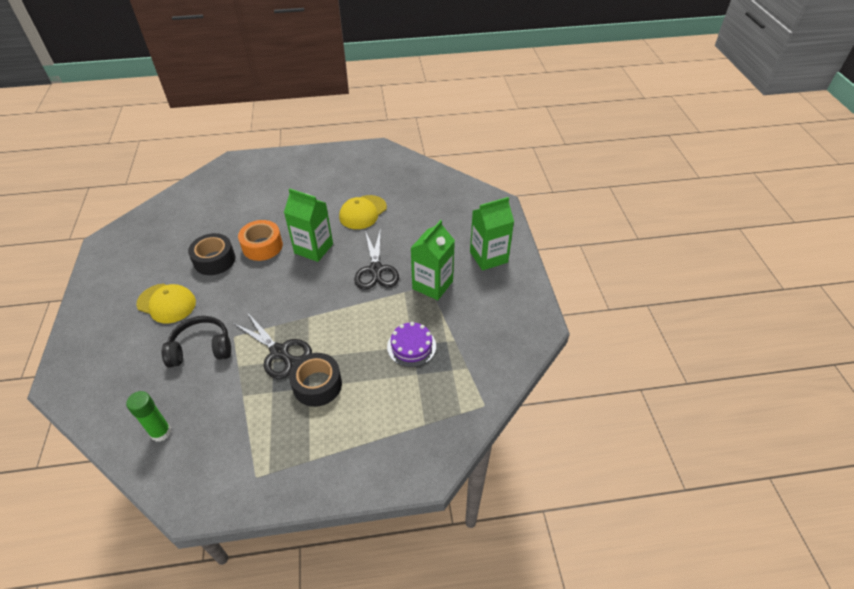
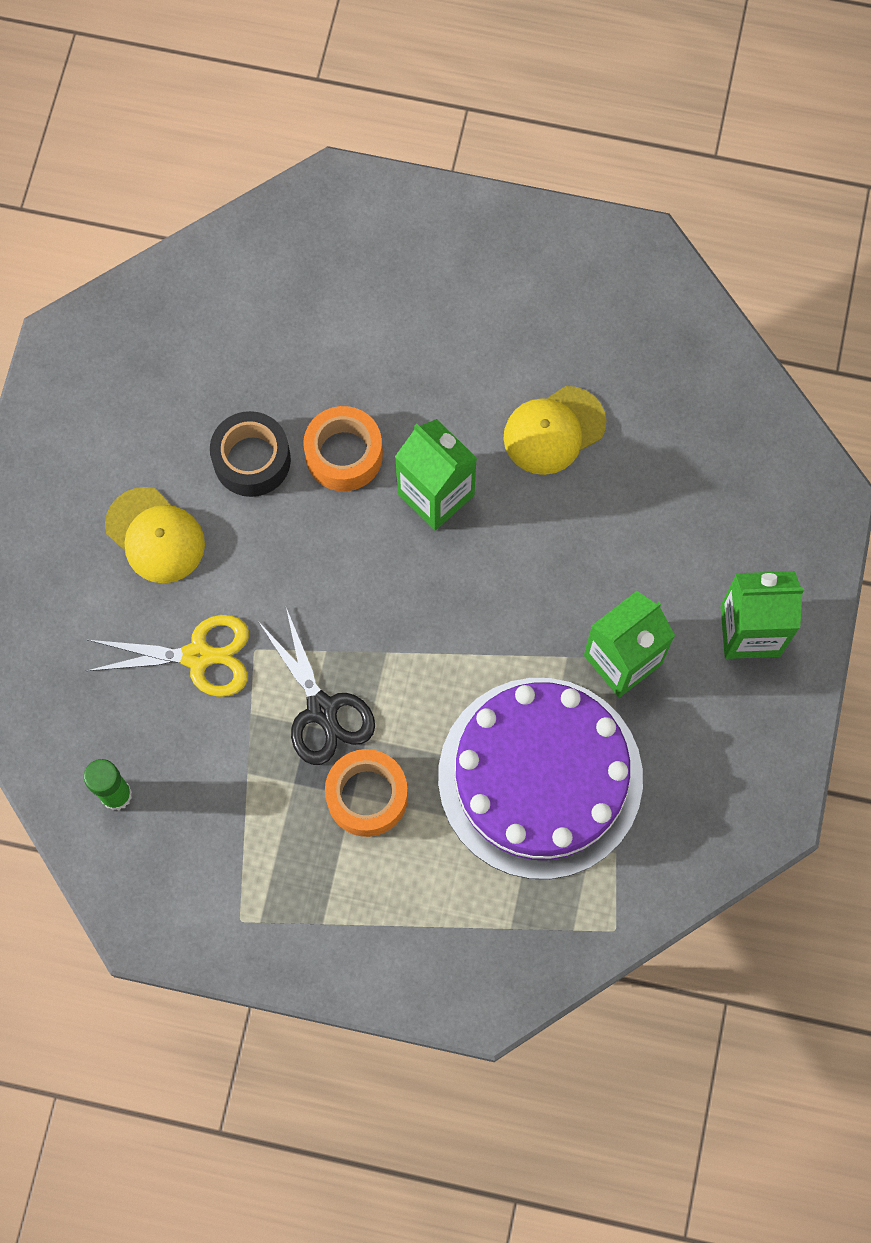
camera: 20 degrees right, 25 degrees up
(201, 348) = (198, 656): black headphones -> yellow scissors
(317, 385) = (367, 796): black tape -> orange tape
(376, 270) = (533, 588): black scissors -> none
(411, 346) = (540, 777): purple cake -> purple cake, size x2.38

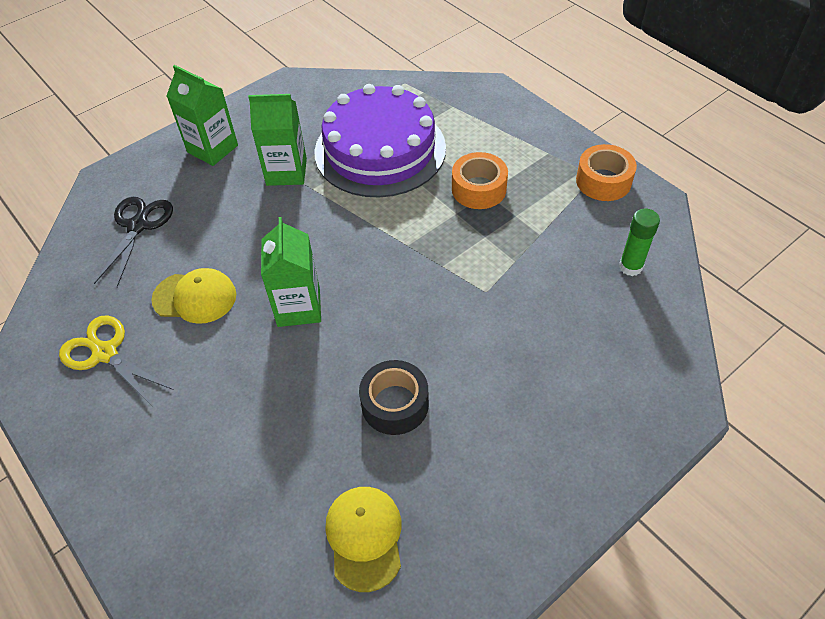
camera: 140 degrees left, 20 degrees down
(155, 536) = (501, 398): yellow cap -> yellow cap (364, 537)
(198, 656) = (525, 308): yellow scissors -> yellow scissors (105, 353)
(322, 710) = (470, 239): black scissors -> black scissors (138, 226)
(344, 455) = (331, 367): orange tape -> orange tape (603, 181)

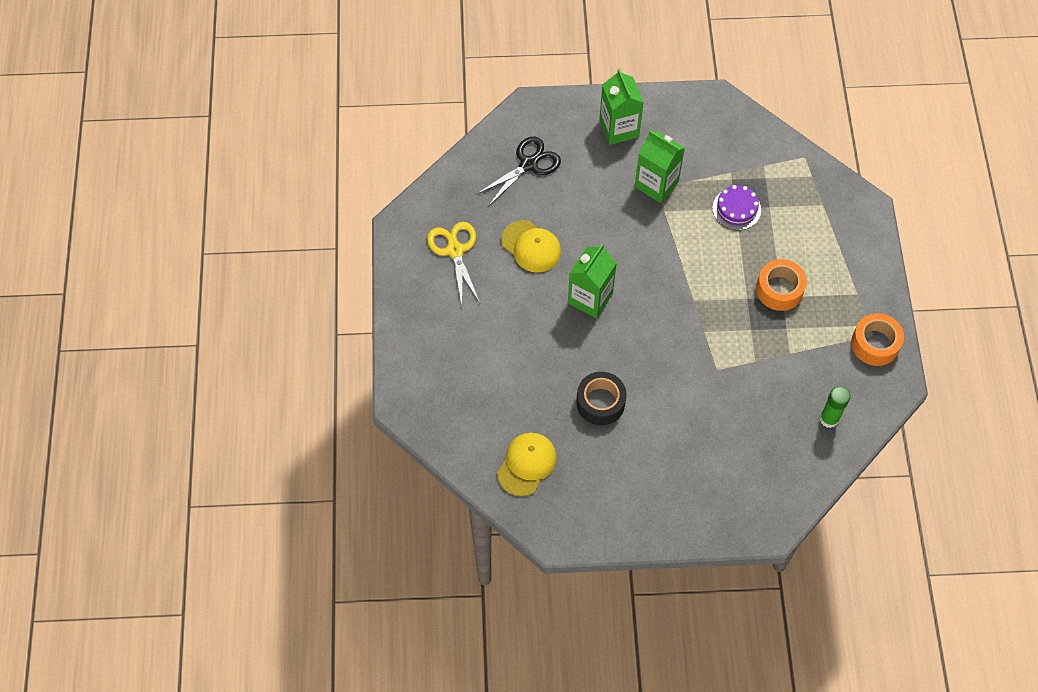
camera: 35 degrees right, 10 degrees up
(380, 150) = (736, 209): purple cake -> purple cake, size x0.42

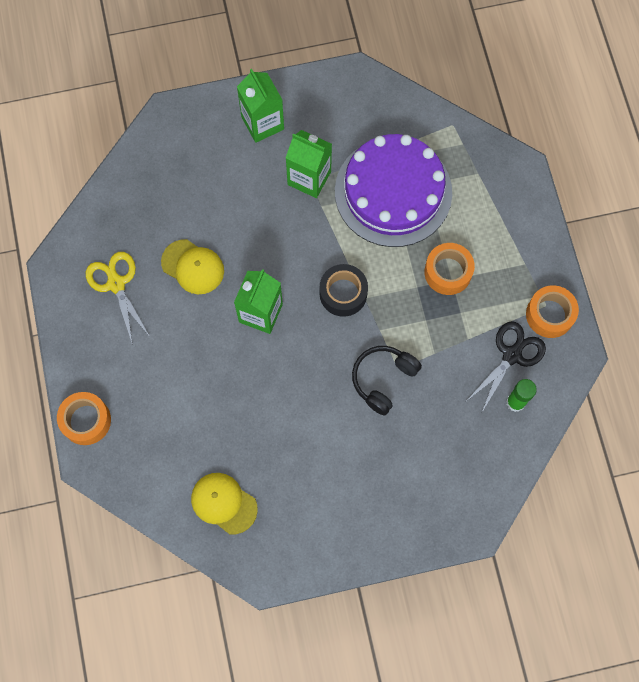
camera: 10 degrees left, 10 degrees up
(406, 368) = (86, 420): none -> orange tape
(527, 464) = (224, 503): yellow cap -> yellow cap turned 75 degrees counterclockwise
(528, 164) = (177, 177): black scissors -> black scissors (512, 355)
(600, 402) = (287, 424): black tape -> black tape (343, 293)
(700, 377) = (383, 379): none -> black headphones
(736, 209) = (393, 192): purple cake -> purple cake, size x2.38

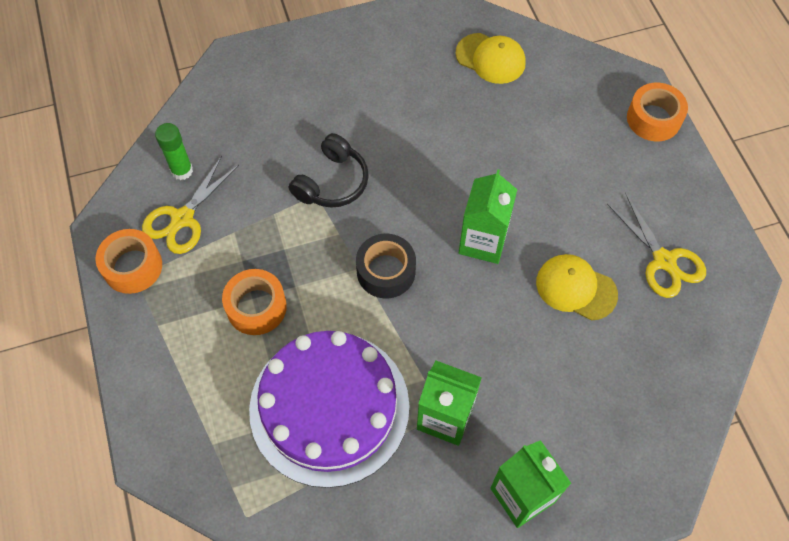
camera: 175 degrees right, 10 degrees down
(512, 355) = (182, 219): black scissors -> yellow scissors

